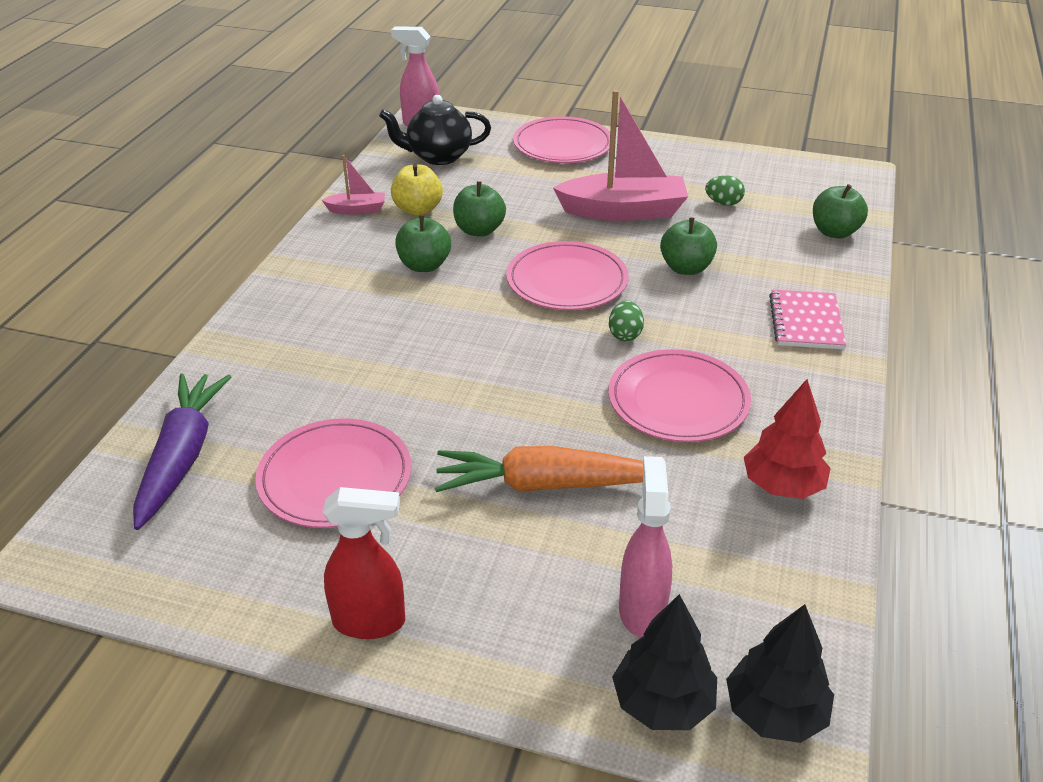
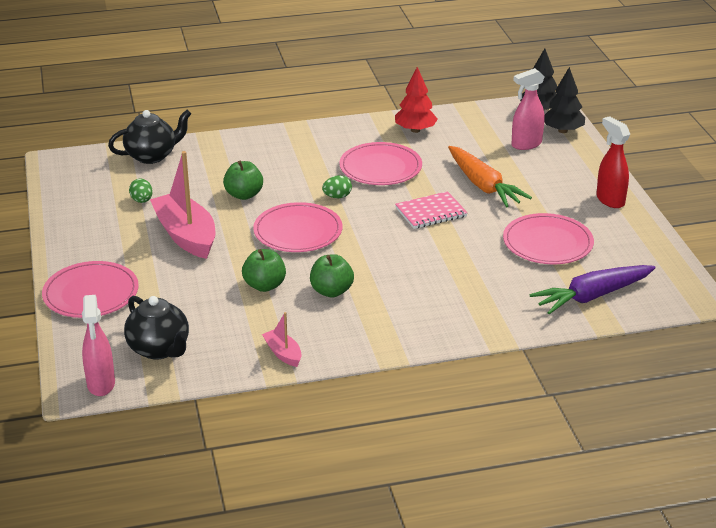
camera: 120 degrees left, 5 degrees down
(418, 209) = (257, 324): yellow apple -> none
(806, 322) = (269, 147): pink notebook -> pink notebook (431, 212)
(834, 232) = (152, 156): green apple -> black teapot

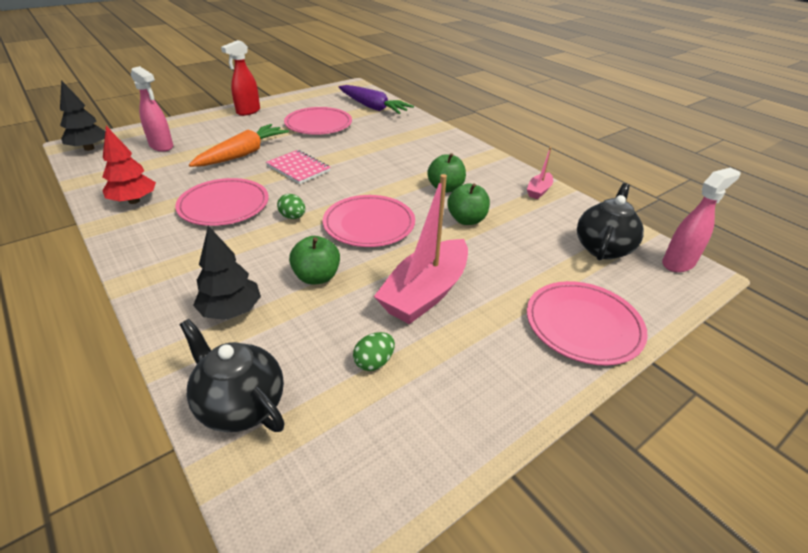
camera: 115 degrees left, 5 degrees up
(562, 130) = (132, 135): black tree -> black tree (231, 311)

